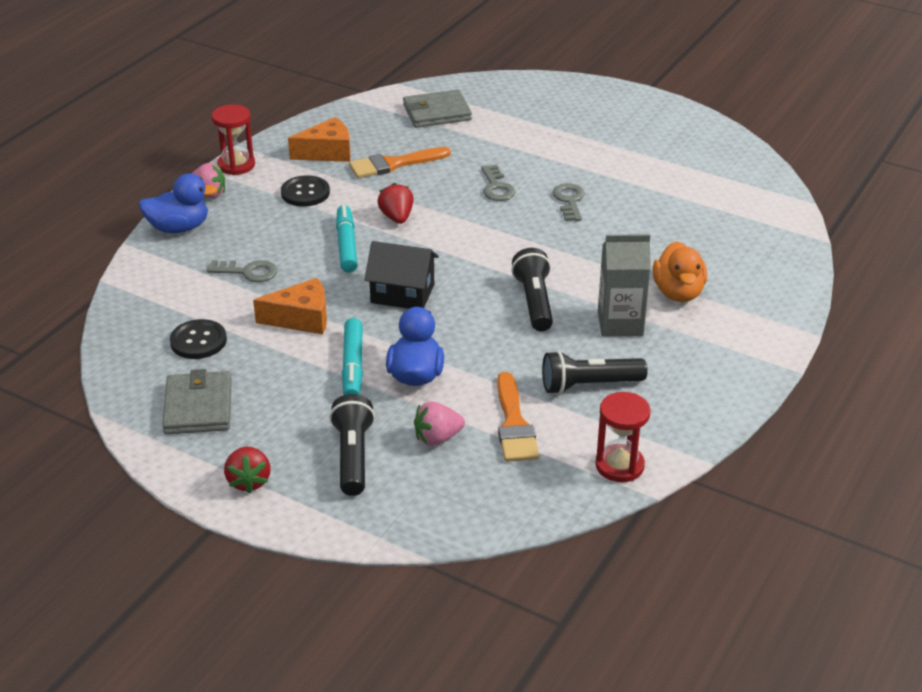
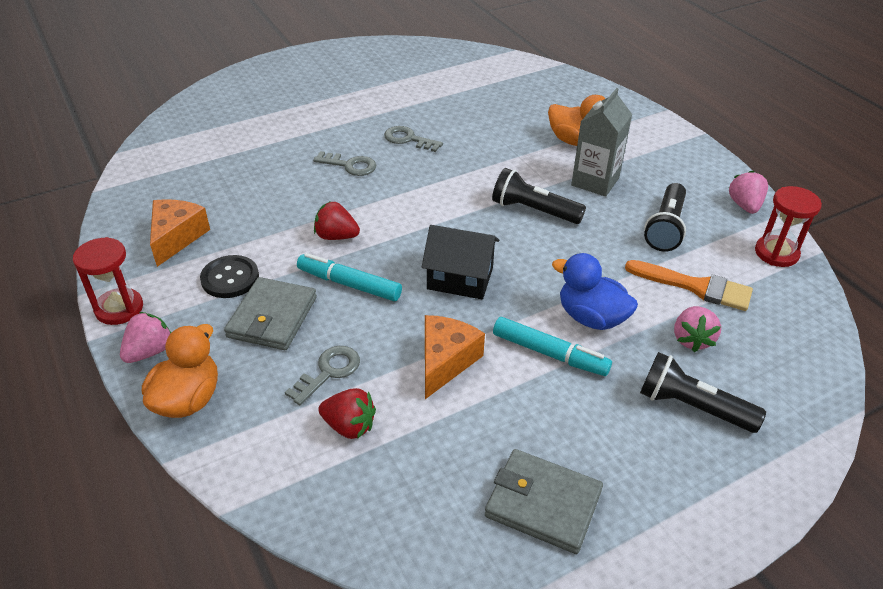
camera: 60 degrees left, 5 degrees up
(179, 228) = (188, 399): blue duck -> orange duck
(198, 341) = (421, 460): black button -> none
(249, 481) = (696, 505): red strawberry -> red strawberry (349, 426)
(394, 164) = (247, 205): orange brush -> none
(402, 293) = (460, 278): black house -> black house turned 60 degrees clockwise
(437, 112) = (195, 151): grey wallet -> grey wallet (272, 317)
(683, 428) = (744, 205): none -> pink strawberry

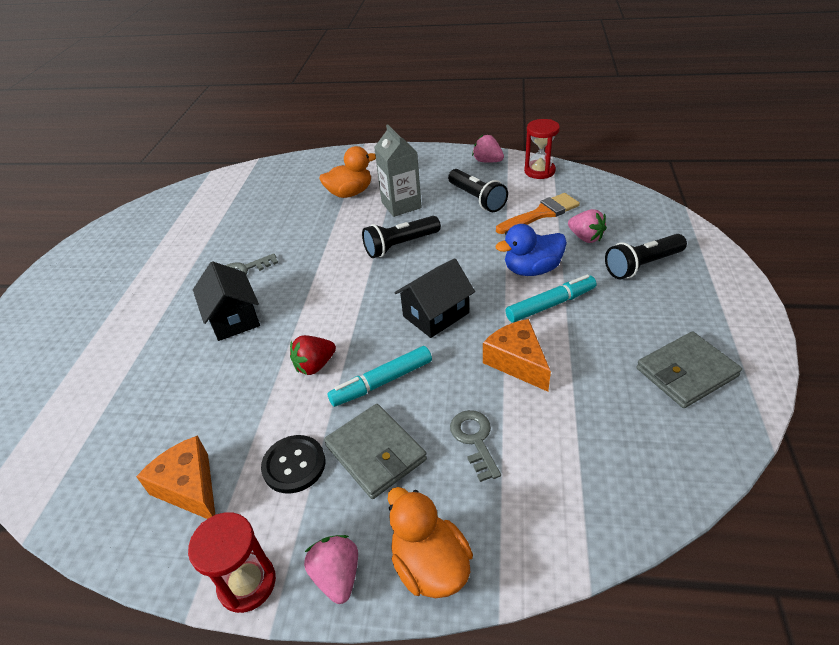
camera: 50 degrees left, 0 degrees up
(349, 426) = (545, 452): red strawberry -> none
(350, 165) = (233, 318): grey key -> black house

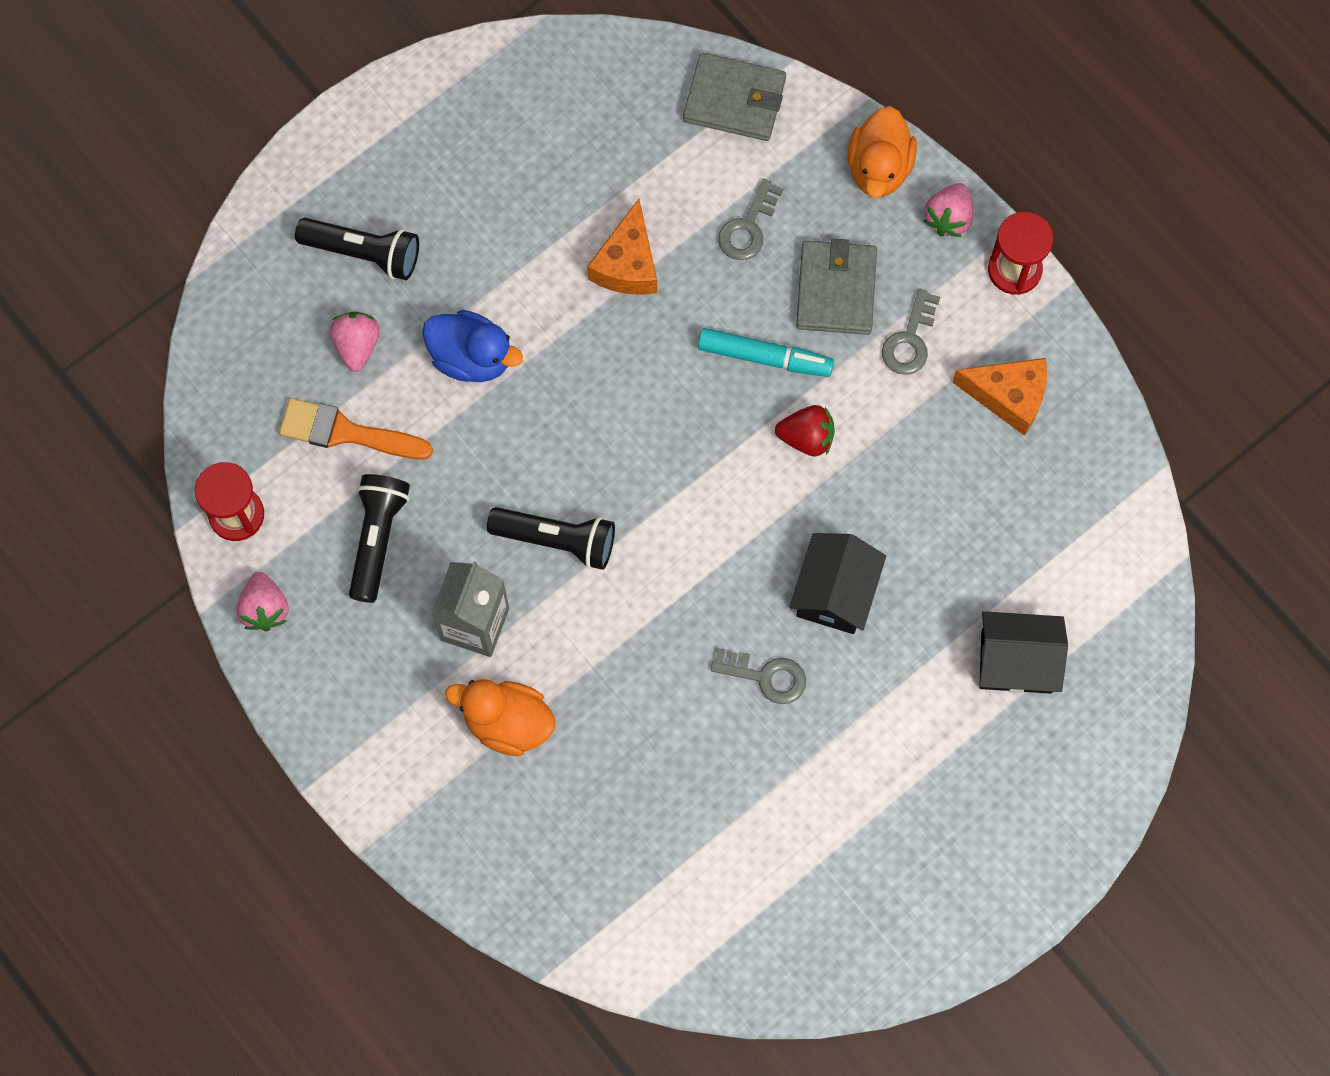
camera: 140 degrees left, 30 degrees up
(189, 488) = (1008, 396): orange cheese -> orange cheese turned 75 degrees counterclockwise
(294, 465) = (910, 340): black button -> grey key
(436, 314) = (634, 392): black house -> black house (1016, 661)
(550, 304) = (515, 296): turquoise marker -> none
(686, 372) = (508, 120): grey wallet -> grey wallet (734, 100)

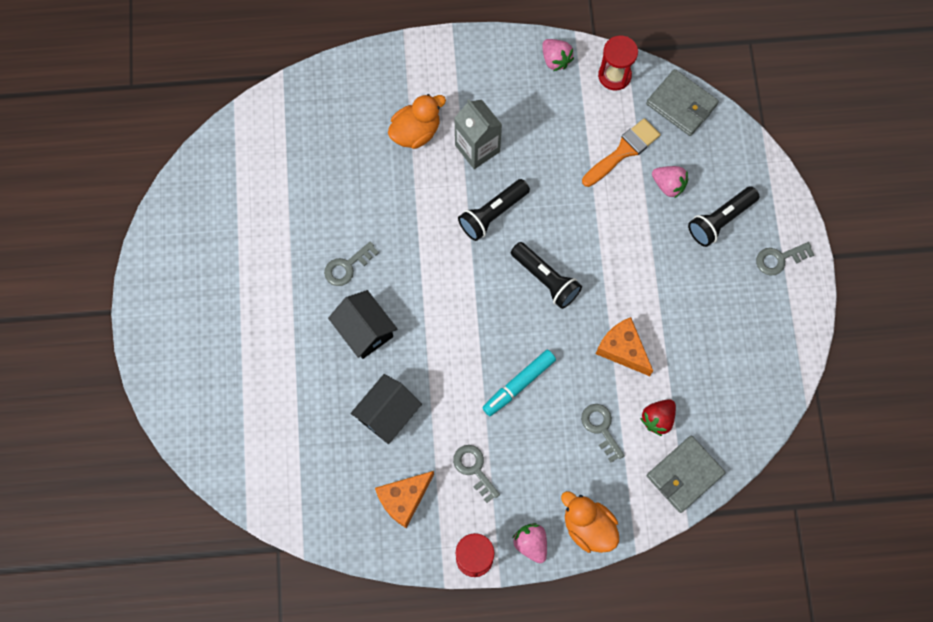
camera: 125 degrees right, 0 degrees up
(265, 609) = (555, 60): pink strawberry -> pink strawberry turned 150 degrees counterclockwise
(369, 153) = (779, 259): none -> grey key
(377, 538) = (555, 131): black flashlight -> black flashlight (546, 279)
(472, 357) = (623, 236): blue duck -> none
(806, 438) = (458, 375): red strawberry -> red strawberry (657, 419)
(836, 290) = (531, 450): grey wallet -> grey wallet (681, 104)
(1016, 661) = (260, 395): black house -> black house (387, 414)

